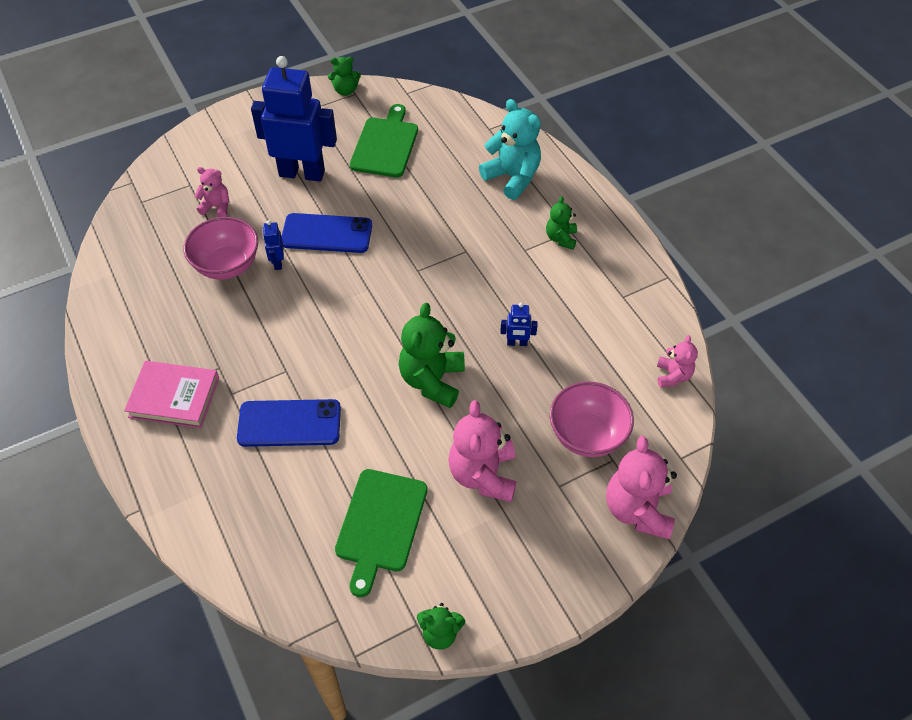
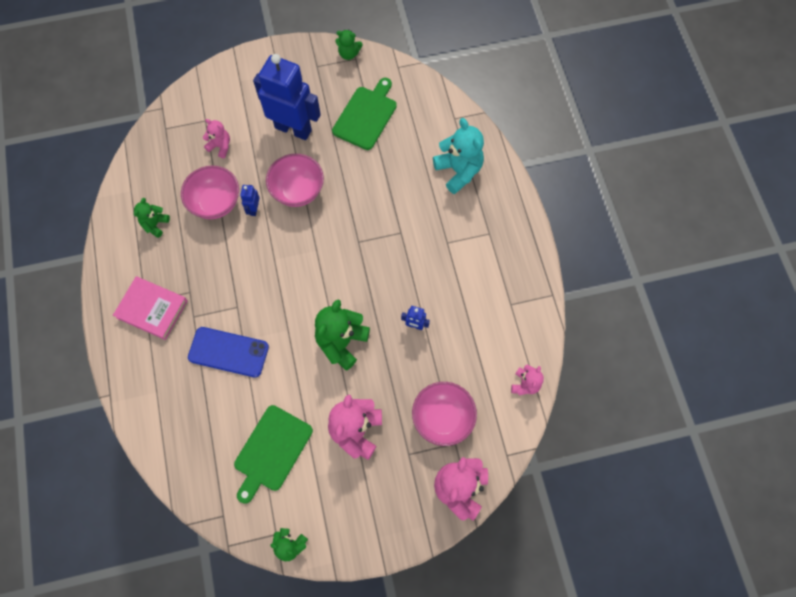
camera: 15 degrees right, 15 degrees up
(327, 233) = (298, 191): blue phone -> pink bowl
(561, 238) = (479, 238): green teddy bear -> green teddy bear (155, 224)

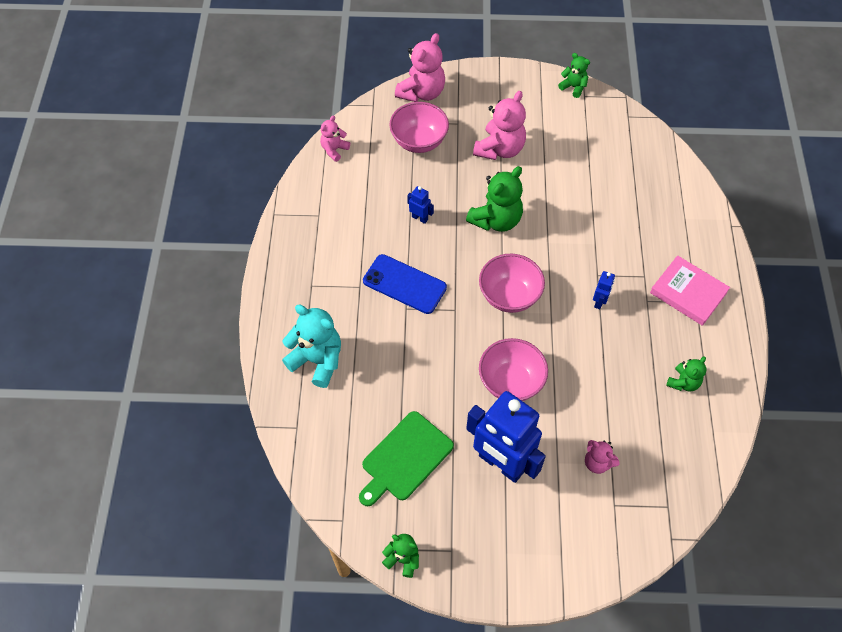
camera: 165 degrees left, 10 degrees down
(216, 203) = (610, 391): pink bowl -> pink bowl (509, 296)
(228, 352) = (610, 236): blue phone -> blue phone (404, 284)
(254, 209) = (565, 373): blue robot -> blue robot (599, 302)
(272, 451) = (579, 150): green cutting board -> none
(458, 171) = (317, 360): turquoise teddy bear -> turquoise teddy bear turned 135 degrees clockwise

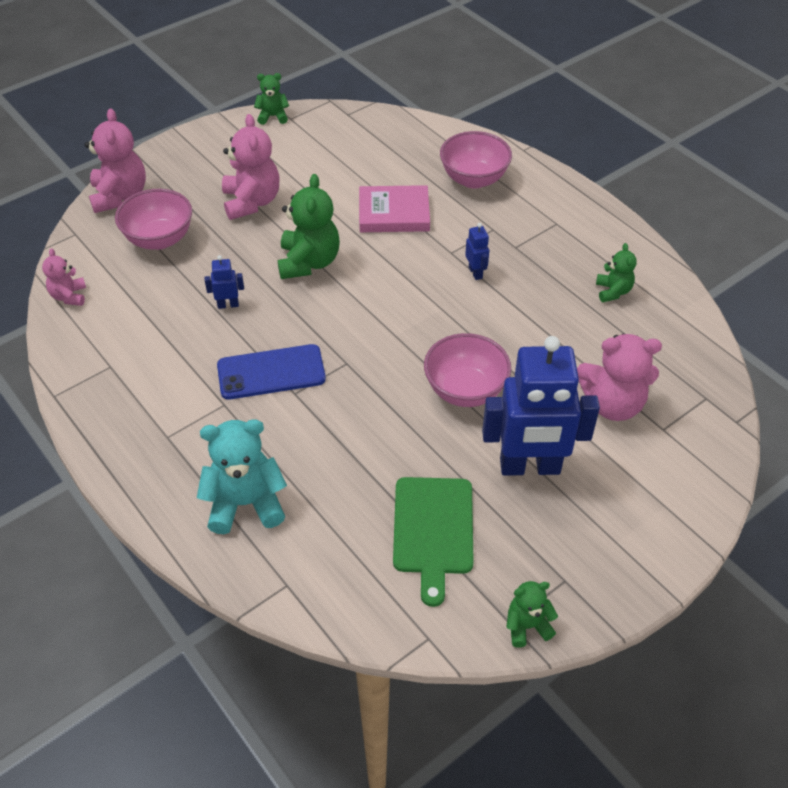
camera: 40 degrees left, 10 degrees down
(509, 296) = (388, 318): pink bowl -> pink bowl (474, 179)
(597, 462) = (612, 404): pink teddy bear -> pink teddy bear, size x1.80
(688, 293) = (543, 220): pink book -> pink book (394, 213)

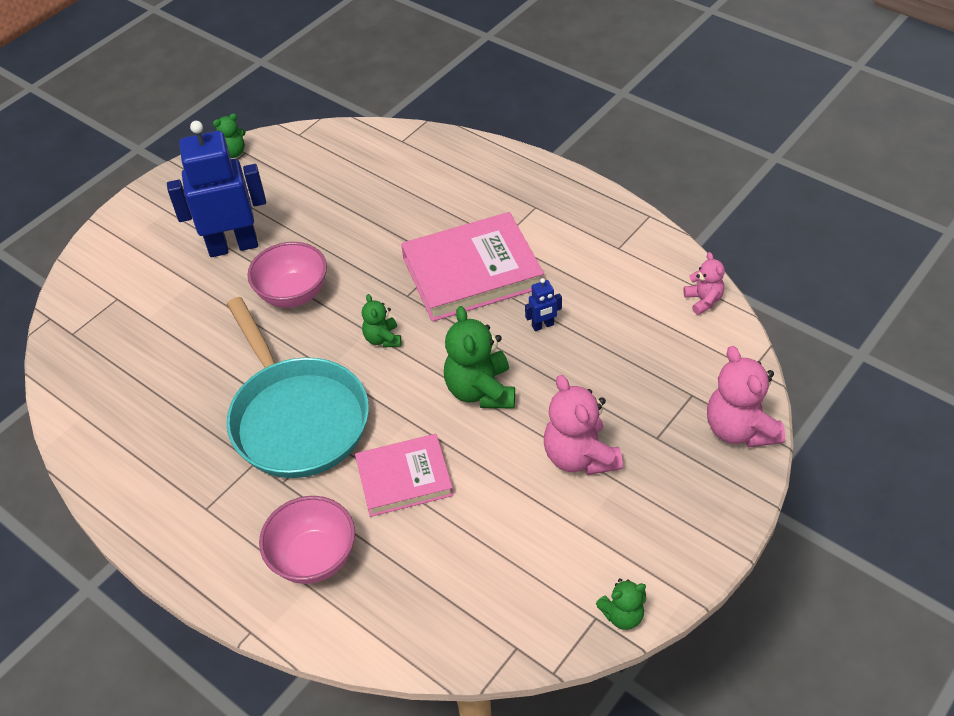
camera: 170 degrees right, 0 degrees up
(159, 239) = (656, 383): pink bowl -> none
(245, 503) = (451, 178): turquoise teddy bear -> none
(271, 372) = (472, 272): blue phone -> pink book
(433, 530) = (305, 190): green cutting board -> none
(475, 272) = (296, 418): blue robot -> turquoise pan
(612, 404) = (159, 310): pink teddy bear -> none
(613, 291) = (146, 427): green teddy bear -> green teddy bear (383, 339)

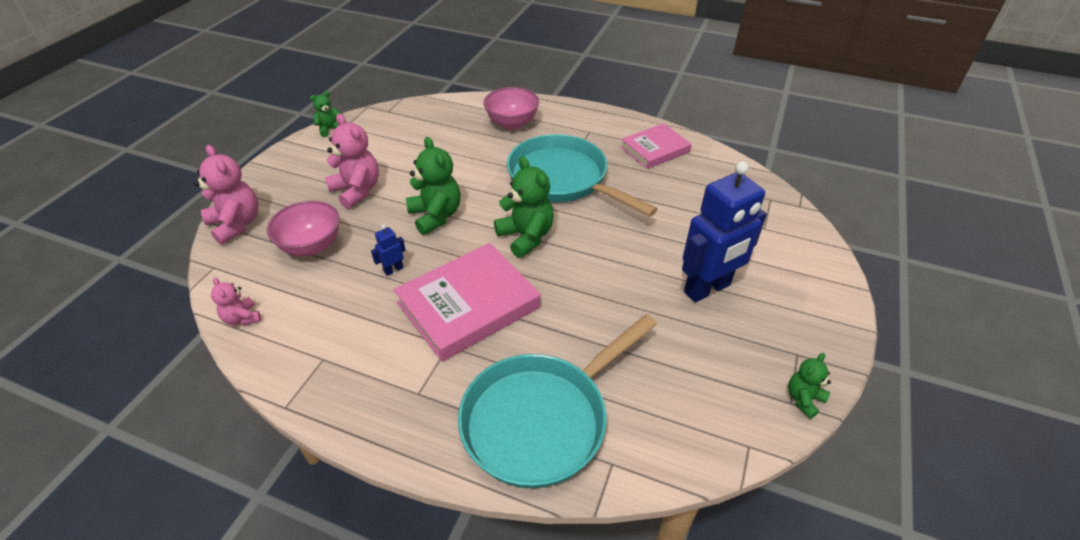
camera: 160 degrees right, 5 degrees down
(293, 294) = (621, 257): pink bowl -> pink bowl (311, 246)
(383, 339) = (526, 237): green teddy bear -> green teddy bear, size x1.80
(404, 478) = (473, 162): pink book -> pink book (655, 149)
(441, 173) = (541, 419): none -> turquoise pan

